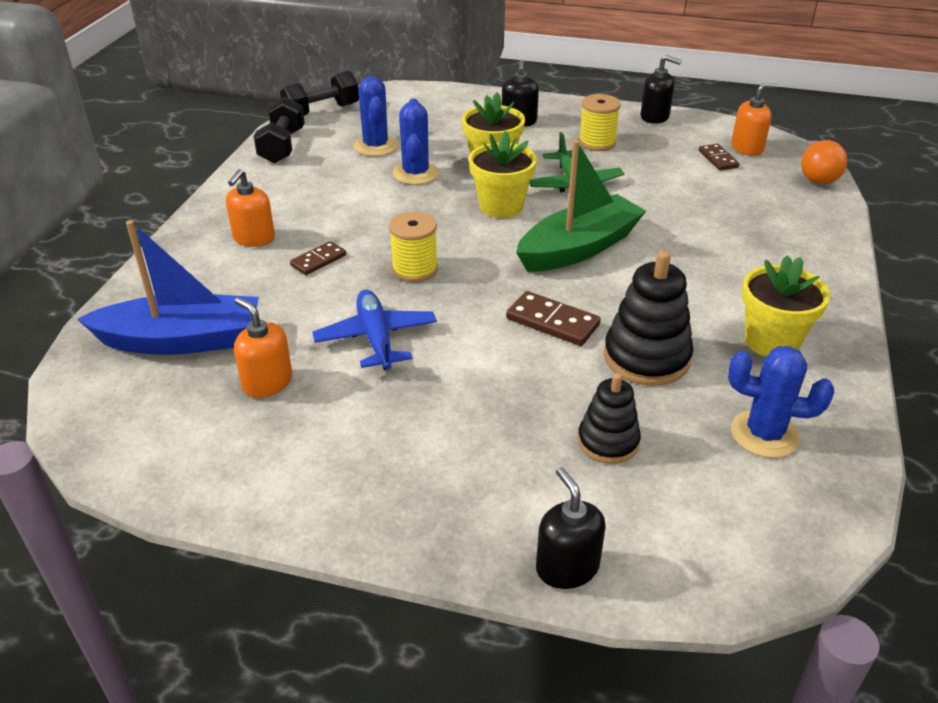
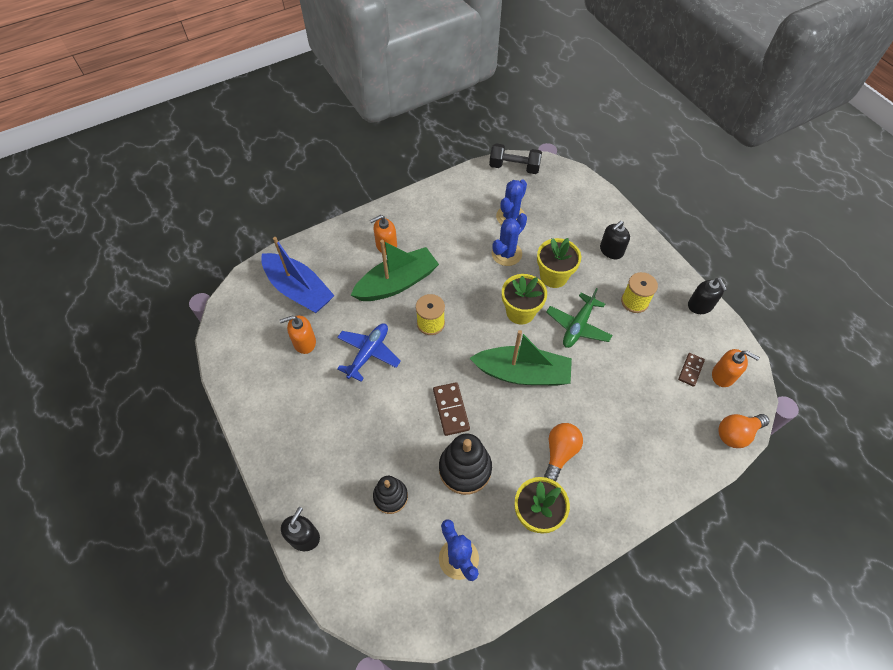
camera: 45 degrees right, 20 degrees up
(267, 382) = (304, 342): orange soap dispenser -> orange soap dispenser turned 105 degrees counterclockwise
(282, 146) = (465, 184): black dumbbell -> none
(318, 260) = (397, 283): brown domino -> green boat
(712, 281) = (560, 452): none -> orange light bulb

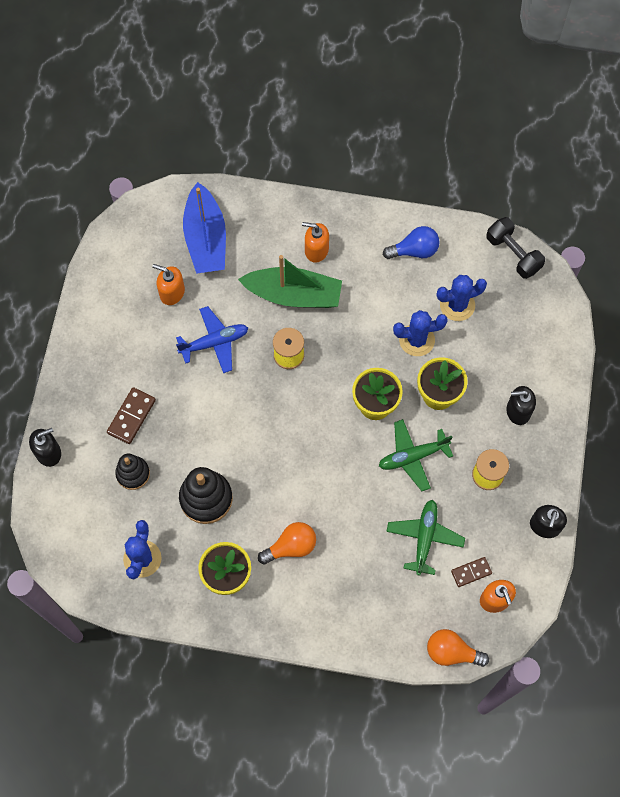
camera: 40 degrees right, 10 degrees up
(451, 410) = (237, 443): brown domino -> brown domino (131, 416)
(452, 204) = (414, 251): none -> blue light bulb
(522, 373) = (324, 459): green boat -> none
(639, 372) = (424, 538): none -> green plane

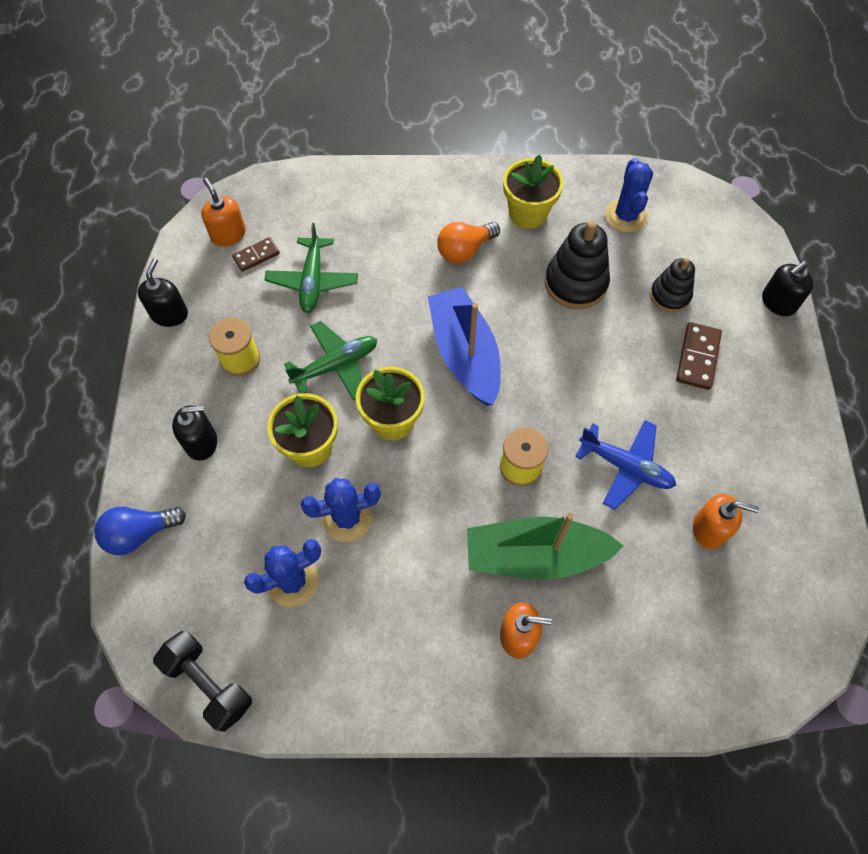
camera: 170 degrees right, 5 degrees down
(206, 239) = (691, 624): blue boat -> blue boat (464, 354)
(214, 343) = (625, 467): blue plane -> blue plane turned 120 degrees counterclockwise
(414, 251) = (366, 662): blue light bulb -> blue light bulb (140, 533)
(451, 652) = (274, 183): orange light bulb -> none

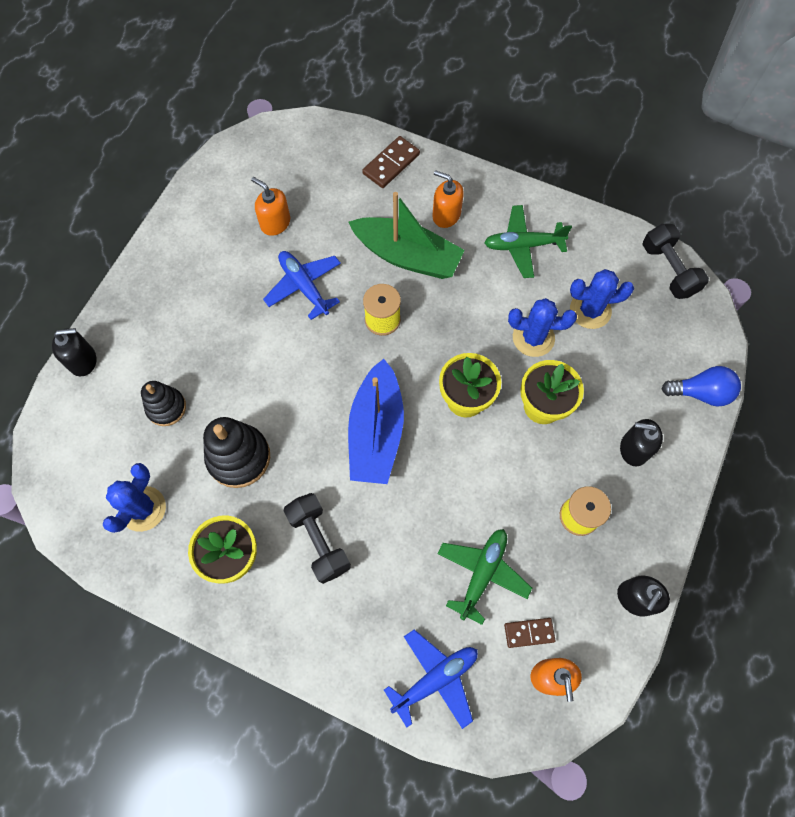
camera: 155 degrees left, 5 degrees up
(321, 199) = (435, 679): none -> blue plane
(336, 365) = (494, 470): green plane -> green plane (523, 245)
(465, 250) = (319, 541): orange light bulb -> black dumbbell
(698, 357) = (187, 344): brown domino -> brown domino (391, 164)

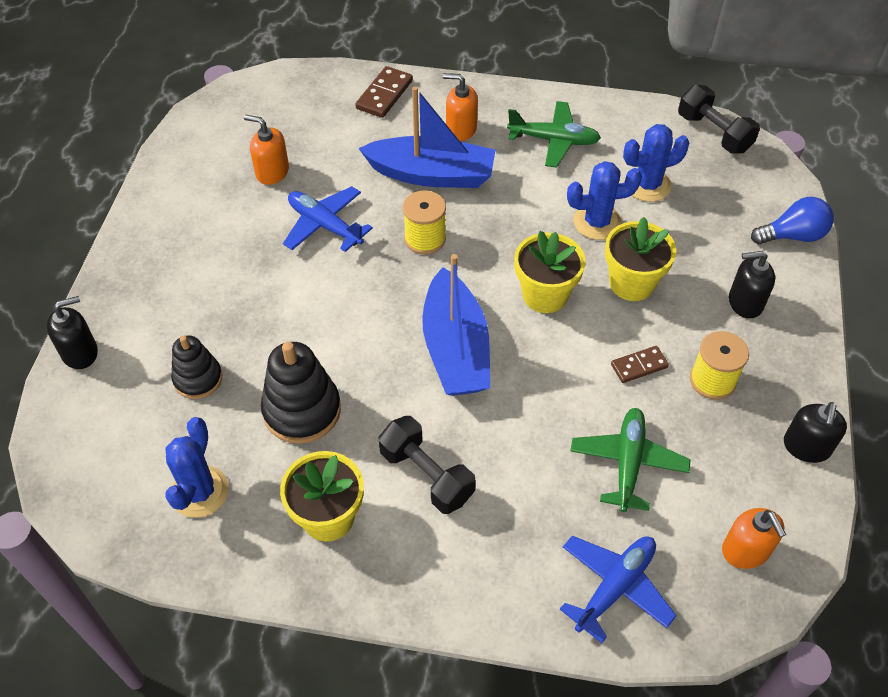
camera: 15 degrees left, 15 degrees down
(407, 256) = (432, 174): green boat -> blue boat
(523, 245) = (553, 140): green plane -> green plane turned 150 degrees counterclockwise
(529, 632) = (703, 511): brown domino -> brown domino (639, 366)

